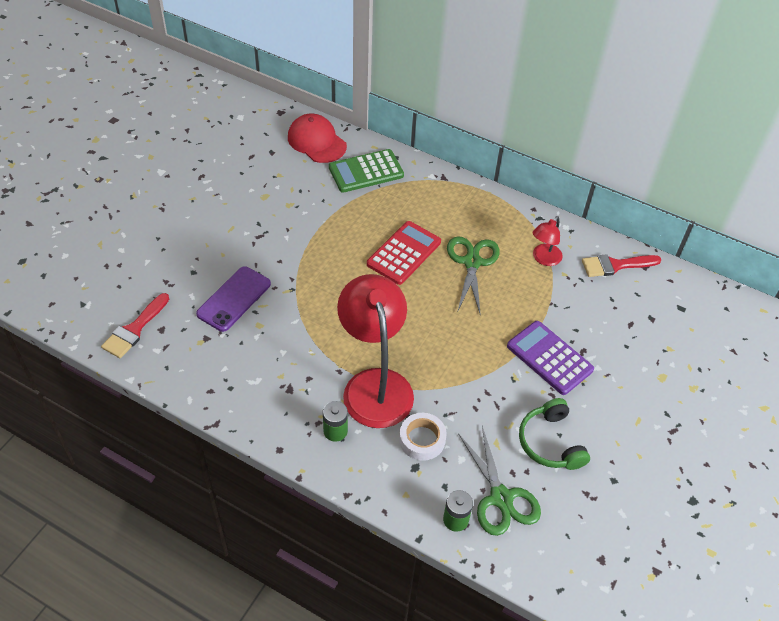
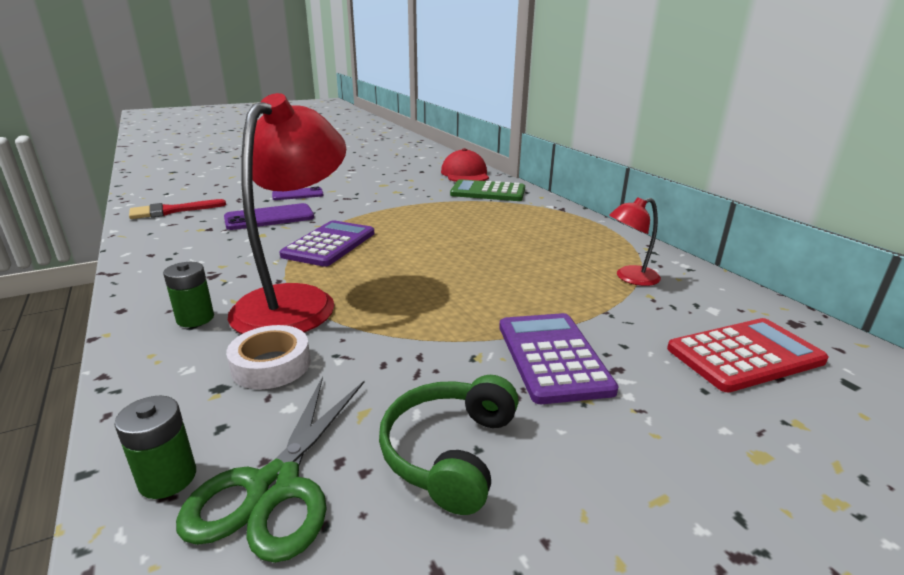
camera: 35 degrees right, 25 degrees down
(210, 249) = (298, 194): none -> purple phone
(324, 313) = (329, 244): none -> purple calculator
(404, 253) = (462, 234): red calculator -> red calculator (744, 355)
(472, 262) = (531, 257): green scissors -> none
(615, 265) = (740, 310): red brush -> none

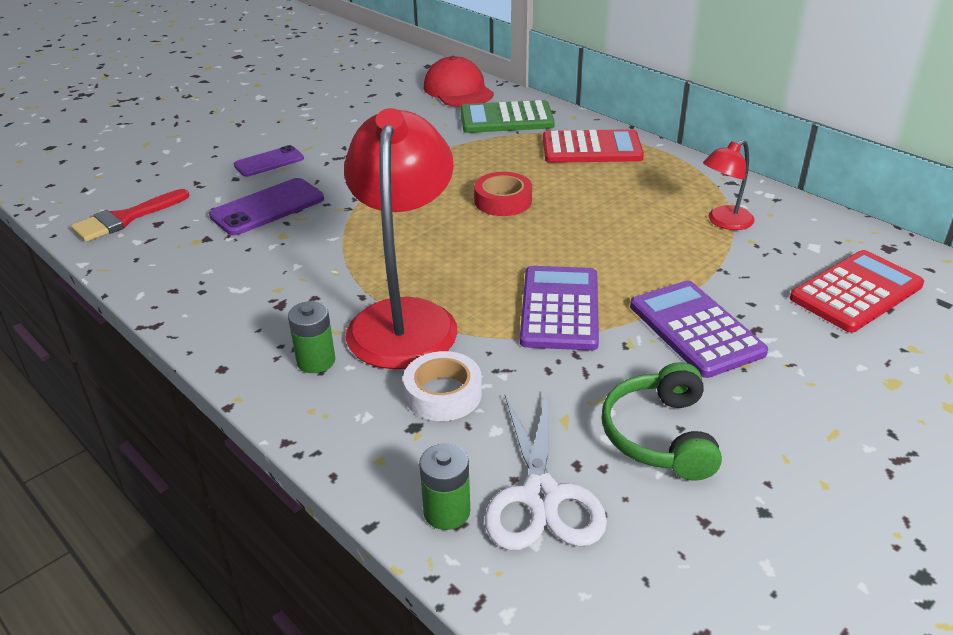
camera: 15 degrees left, 10 degrees up
(274, 487) = (541, 496): green scissors -> white scissors
(329, 244) = (377, 235): purple calculator -> purple calculator (559, 309)
(445, 237) = (503, 201): none -> red tape
(542, 216) = (591, 148): none -> red calculator

